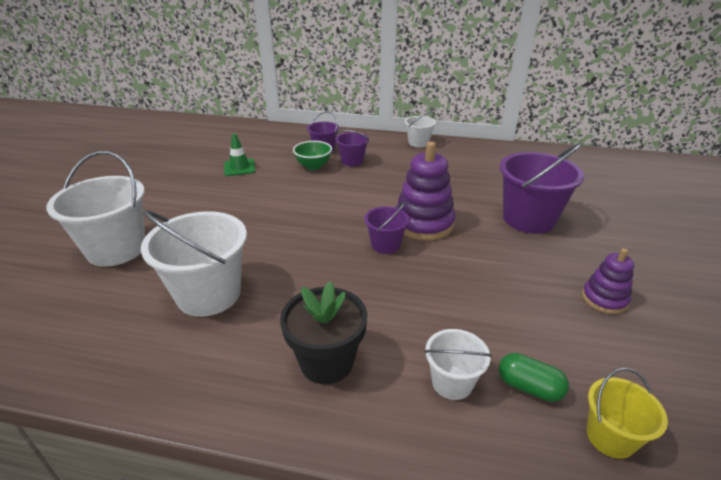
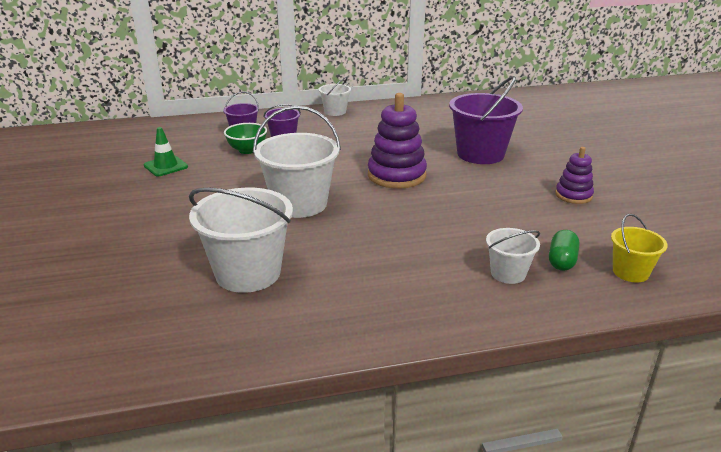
camera: 25 degrees left, 5 degrees down
(116, 249) = (103, 264): white bucket -> white bucket (299, 204)
(326, 362) = (402, 289): black flower pot -> none
(385, 245) = (377, 198): purple bucket -> none
(529, 387) = (562, 261): green capsule -> green capsule turned 75 degrees counterclockwise

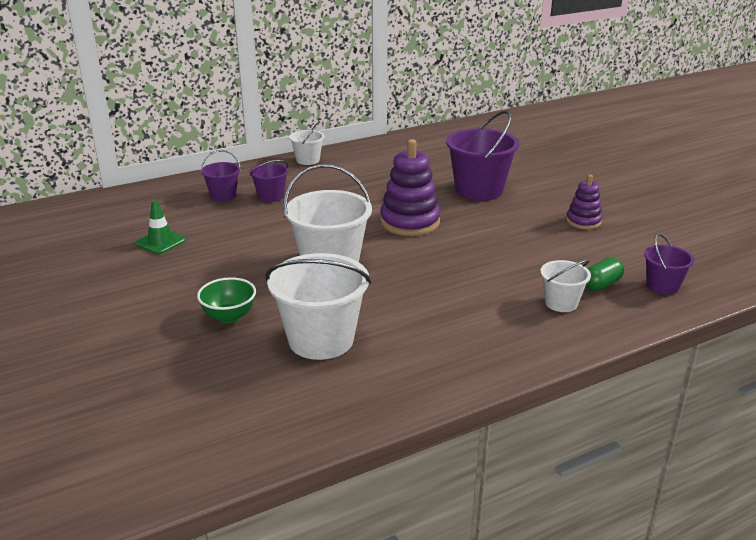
camera: 15 degrees left, 0 degrees up
(247, 150) = (239, 213): green bowl -> green bowl (229, 316)
(562, 261) = (601, 284): green capsule -> green capsule turned 45 degrees clockwise
(630, 272) = (662, 286): yellow bucket -> purple bucket

